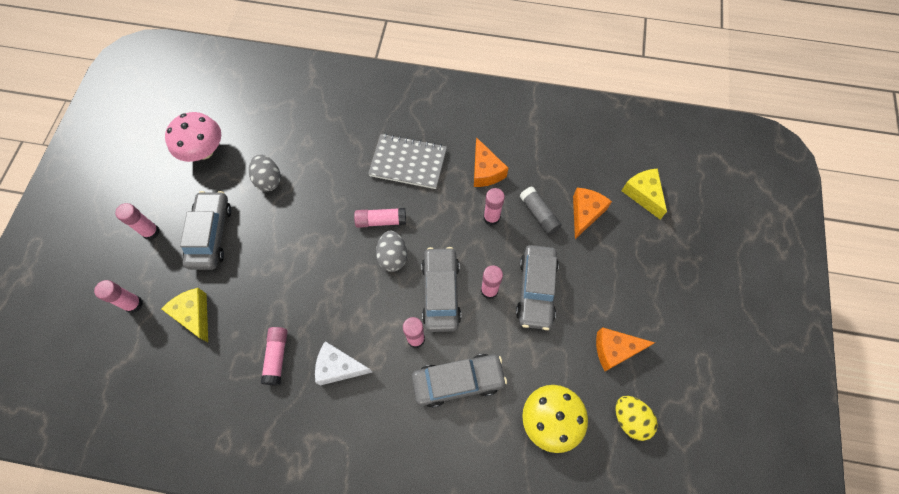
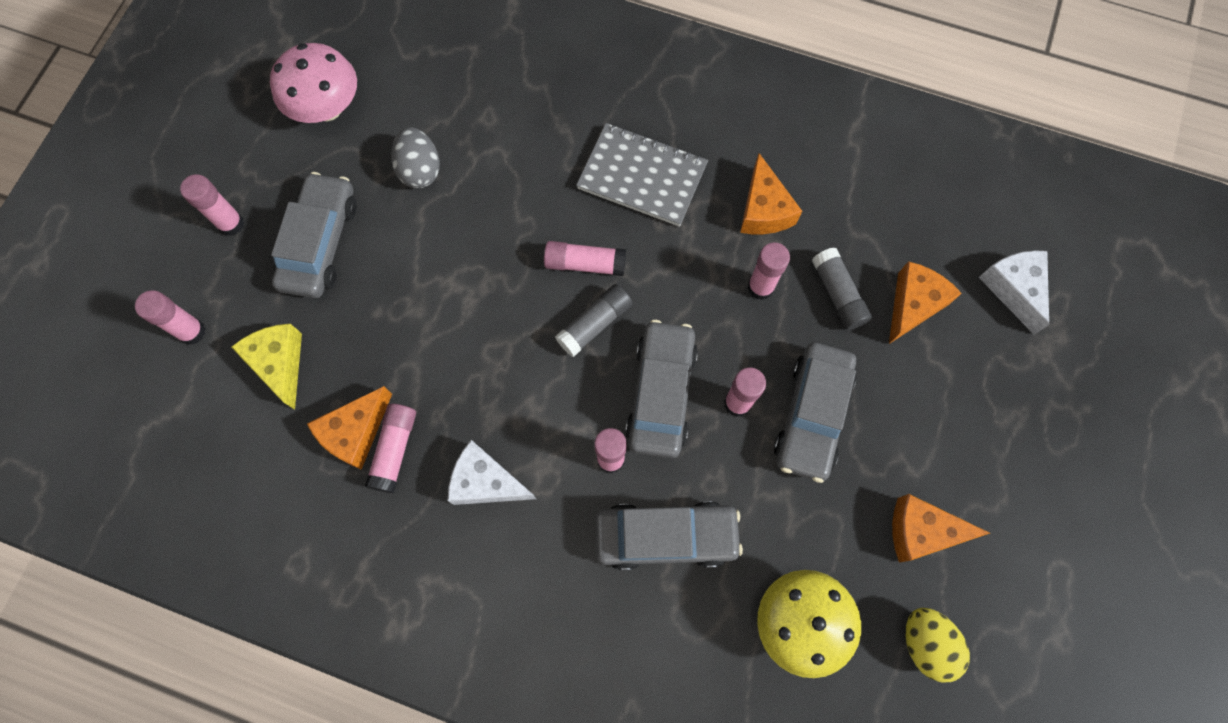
camera: 10 degrees right, 5 degrees up
(249, 350) = (355, 432): none -> orange cheese
(393, 257) = (595, 324): grey egg -> grey glue stick
(643, 194) = (1014, 289): yellow cheese -> white cheese

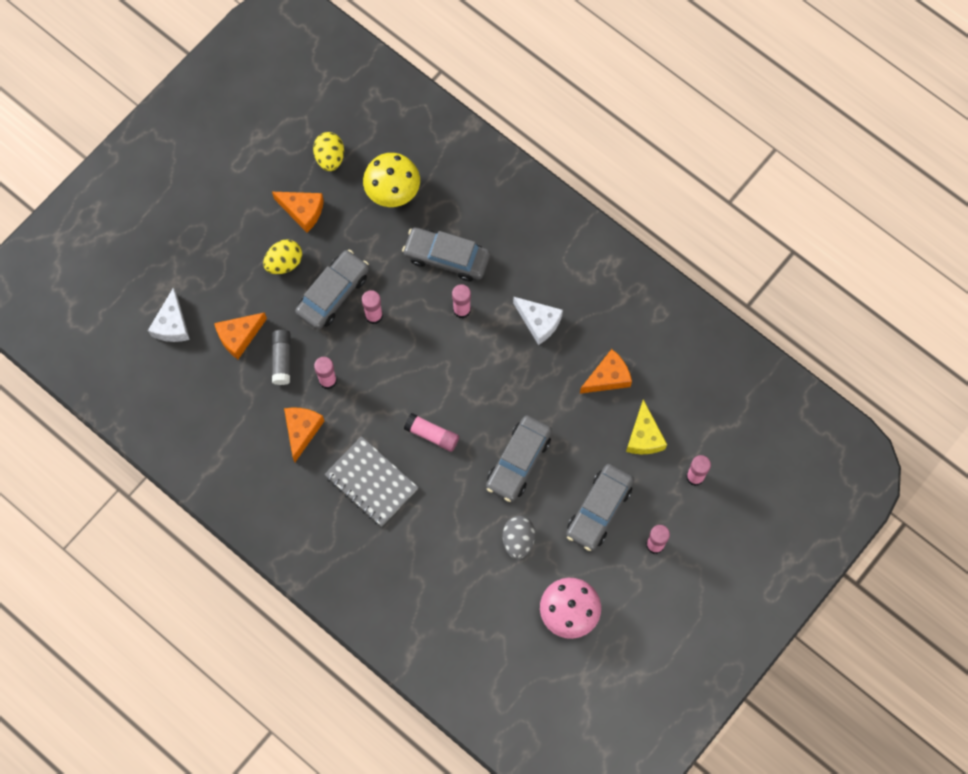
camera: 160 degrees left, 0 degrees up
(394, 450) = (587, 359): pink glue stick -> none
(595, 324) = (440, 393): grey glue stick -> none
(661, 393) = (417, 337): grey car -> grey car (518, 461)
(907, 437) = (284, 263): none -> yellow egg

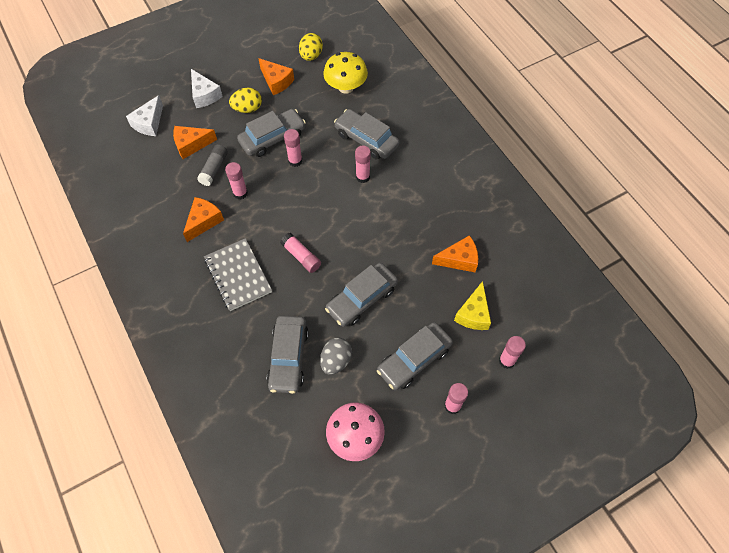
camera: 20 degrees right, 10 degrees down
(467, 555) = (288, 357): none -> grey car
(539, 322) = (418, 203): white cheese -> white cheese (204, 95)

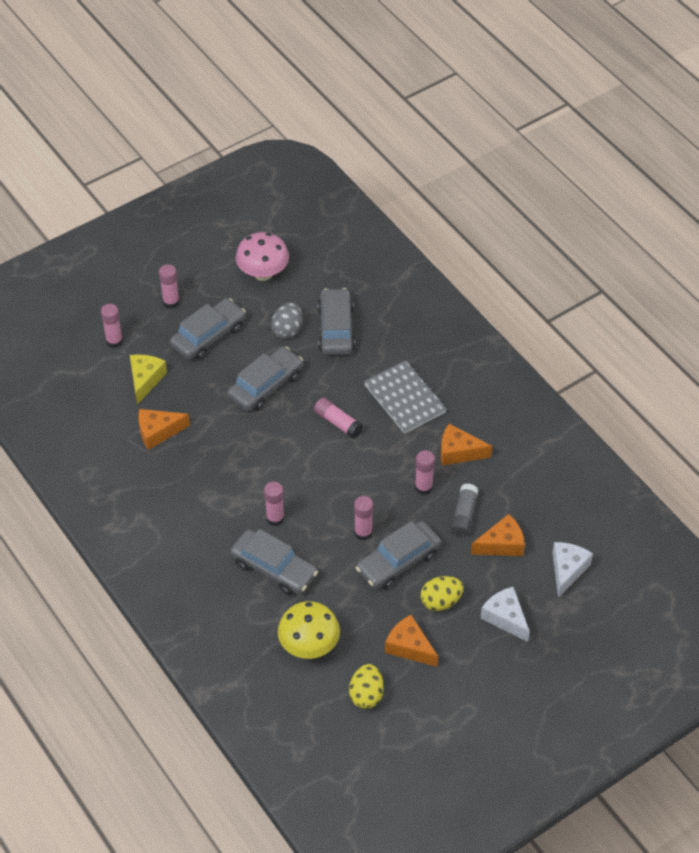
camera: 175 degrees right, 10 degrees down
(204, 221) = (458, 452): orange cheese -> orange cheese turned 75 degrees clockwise

